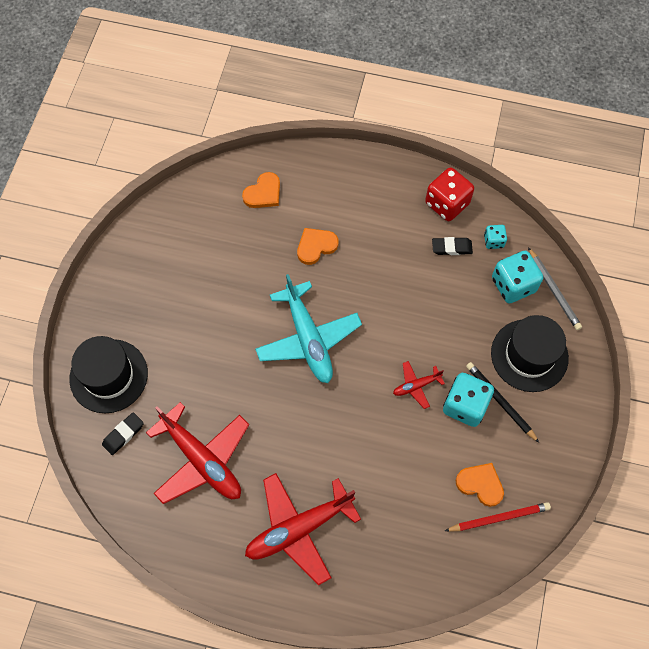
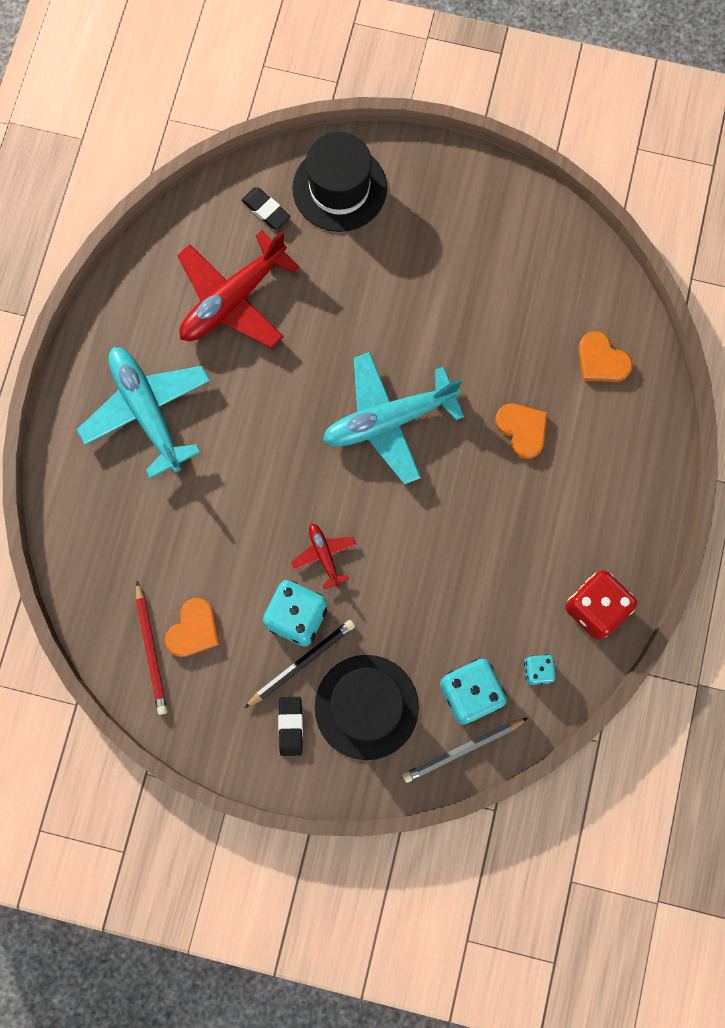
camera: 90 degrees right, 10 degrees up
(298, 529) = (147, 411): red plane -> turquoise plane
(451, 248) = (525, 611): black eraser -> black eraser (290, 726)

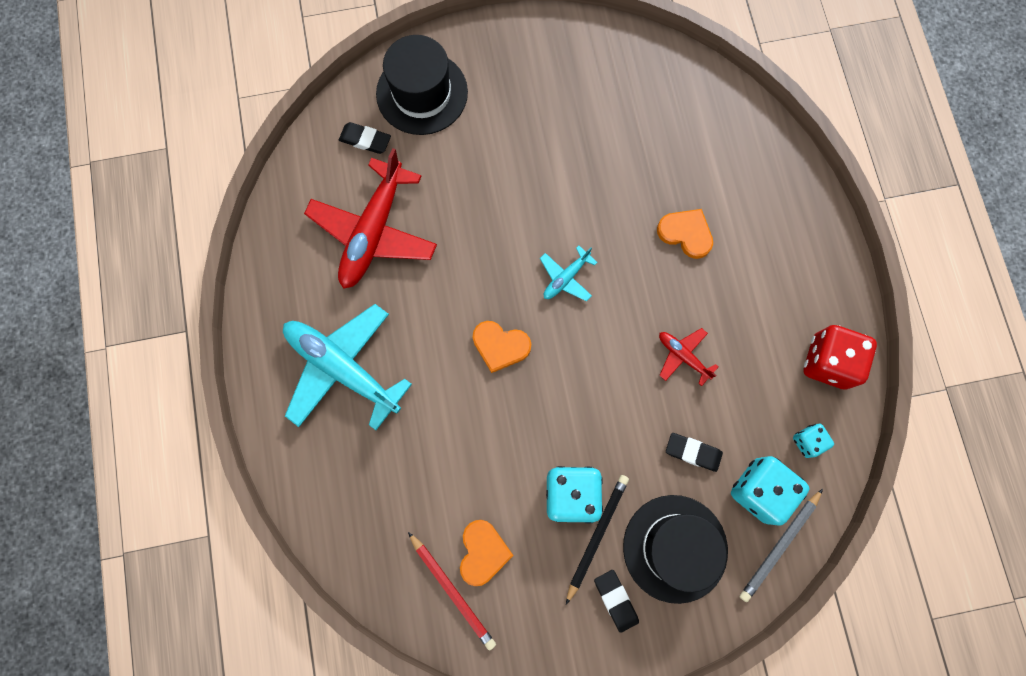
camera: 25 degrees left, 0 degrees up
(324, 555) = (568, 426): red plane -> red plane (683, 356)
(388, 420) = (565, 278): turquoise plane -> turquoise plane, size x0.47
(426, 631) = (692, 452): none -> black eraser
(601, 360) = (722, 144): orange heart -> orange heart (500, 346)

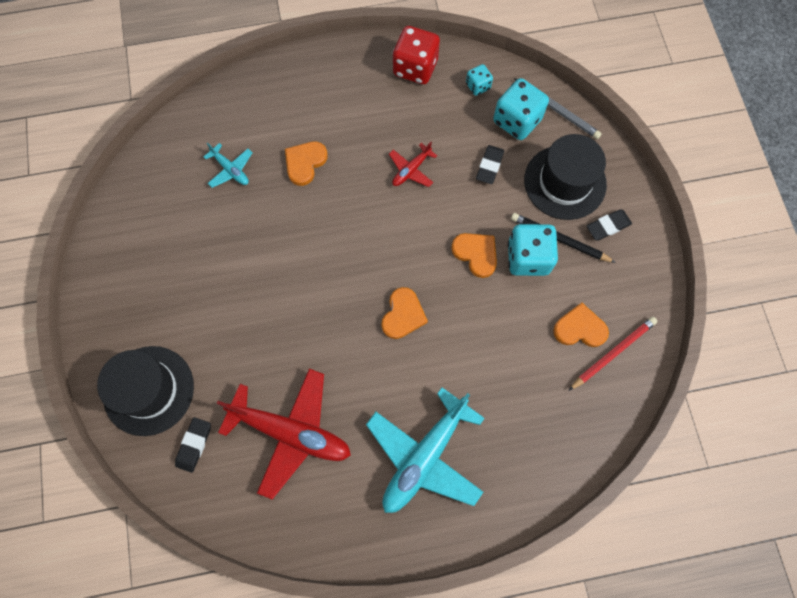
camera: 90 degrees left, 5 degrees down
(565, 278) = (342, 260): turquoise plane -> turquoise plane (230, 170)
(575, 431) = (476, 254): none -> orange heart

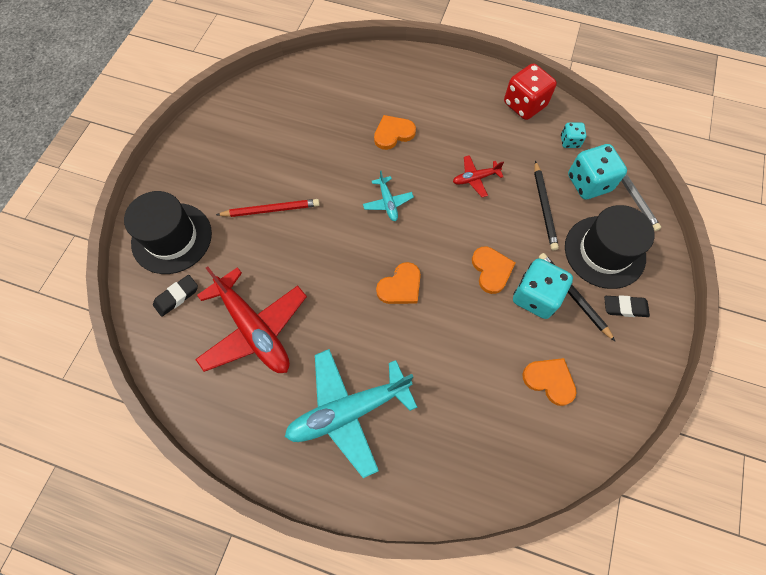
camera: 30 degrees right, 5 degrees down
(230, 170) = (334, 112): turquoise plane -> turquoise plane (387, 202)
(489, 166) = (544, 207): black eraser -> black pencil
(613, 353) = (569, 419): red pencil -> red pencil (271, 210)

